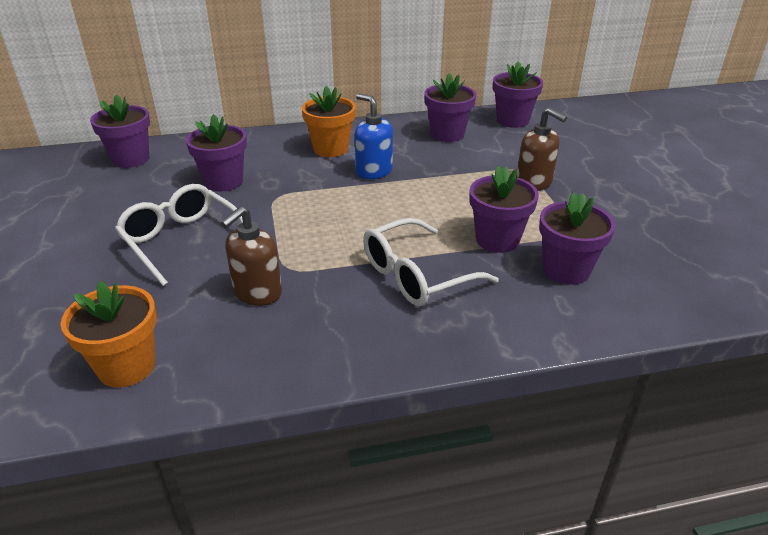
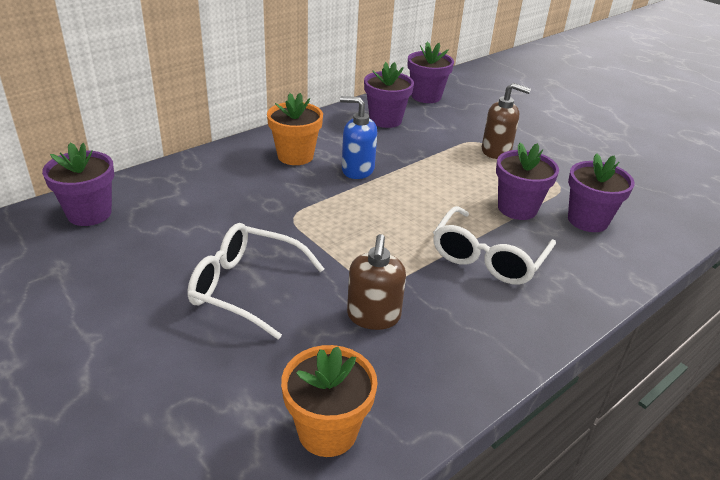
camera: 30 degrees left, 0 degrees up
(223, 182) = (223, 214): purple flower pot -> none

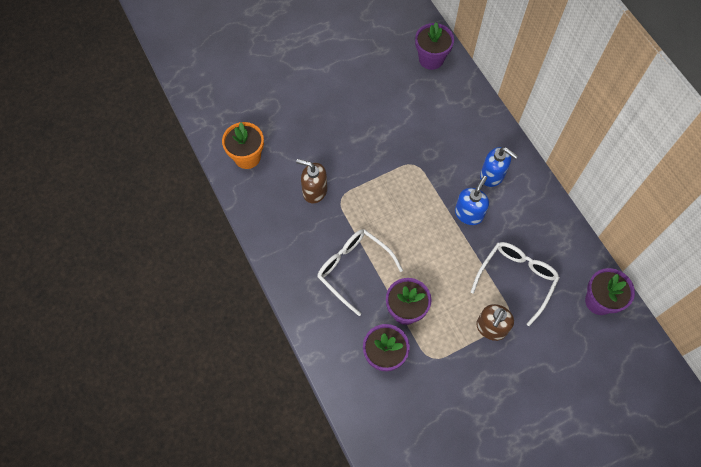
camera: 105 degrees right, 30 degrees up
(245, 287) = (350, 133): white glasses -> white glasses (516, 279)
(295, 156) = (492, 175): orange flower pot -> blue soap dispenser
(385, 120) = (550, 253): purple flower pot -> none

